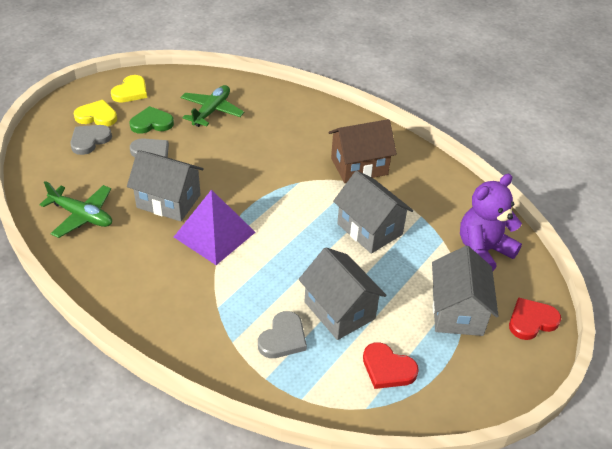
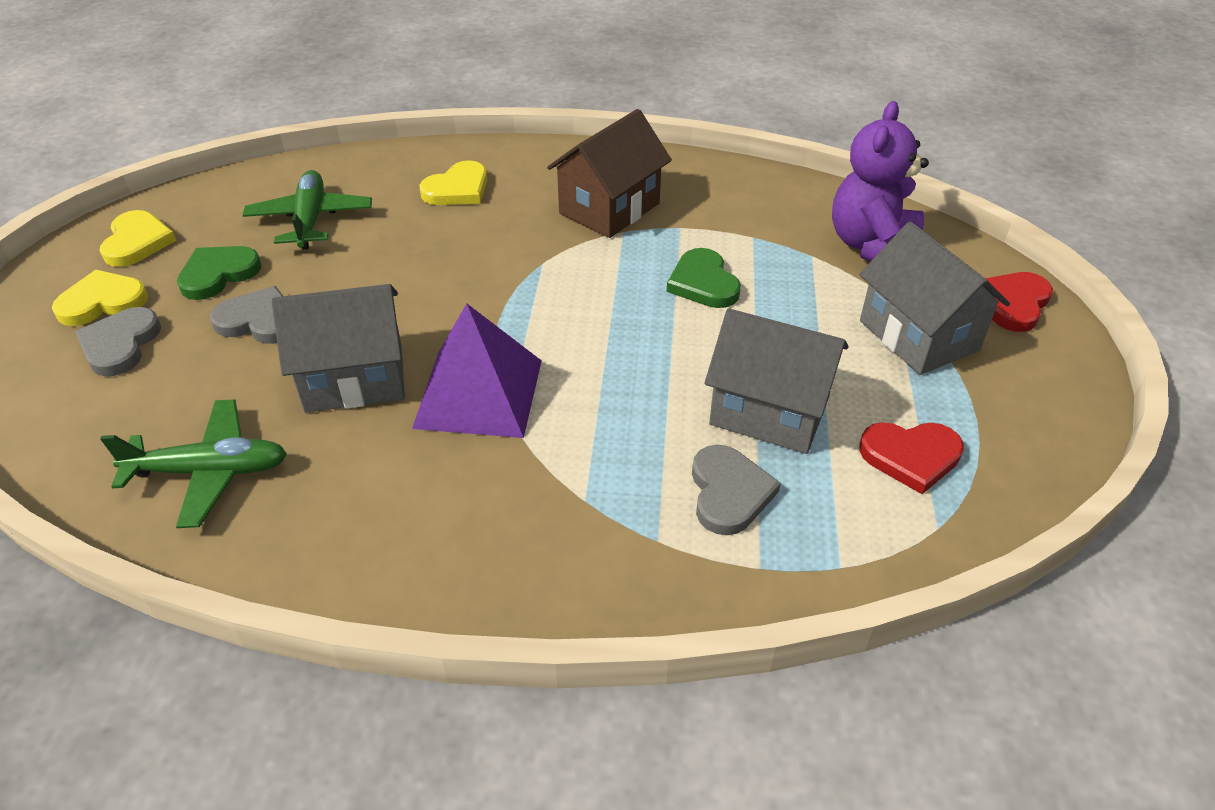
camera: 30 degrees left, 0 degrees up
(292, 123) = (457, 189): none -> yellow heart
(369, 229) = (703, 283): grey house -> green heart

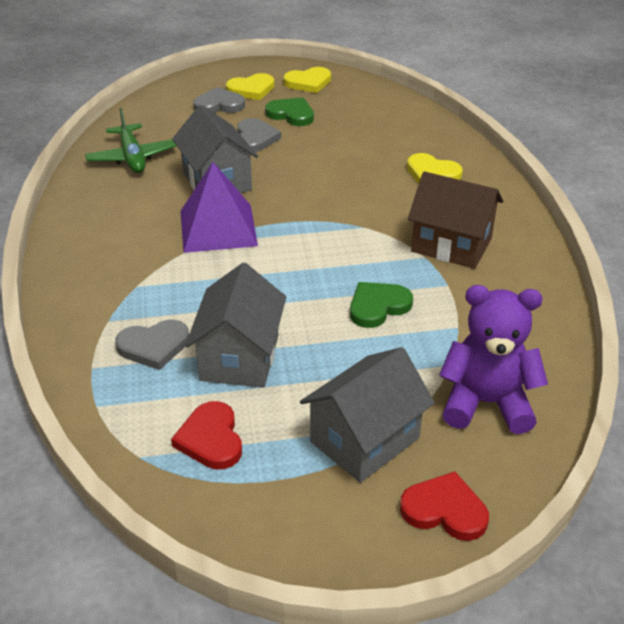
camera: 75 degrees right, 5 degrees down
(102, 302) = (251, 89): yellow heart -> yellow heart turned 105 degrees clockwise
(311, 219) = (362, 128): green plane -> none

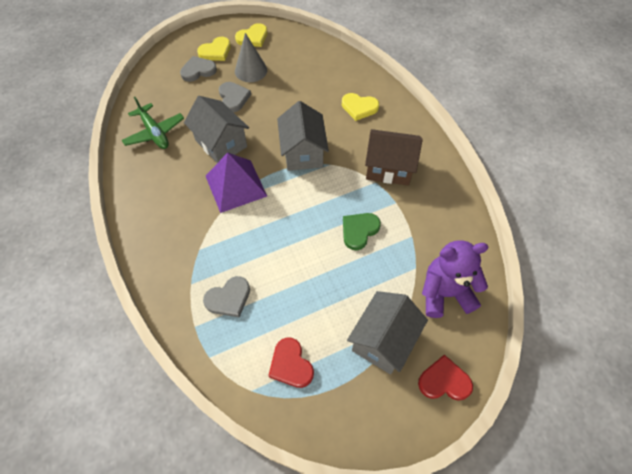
camera: 15 degrees left, 20 degrees up
(240, 357) = (287, 294): grey house -> grey house (303, 152)
(291, 114) = (251, 70): green heart -> grey cone

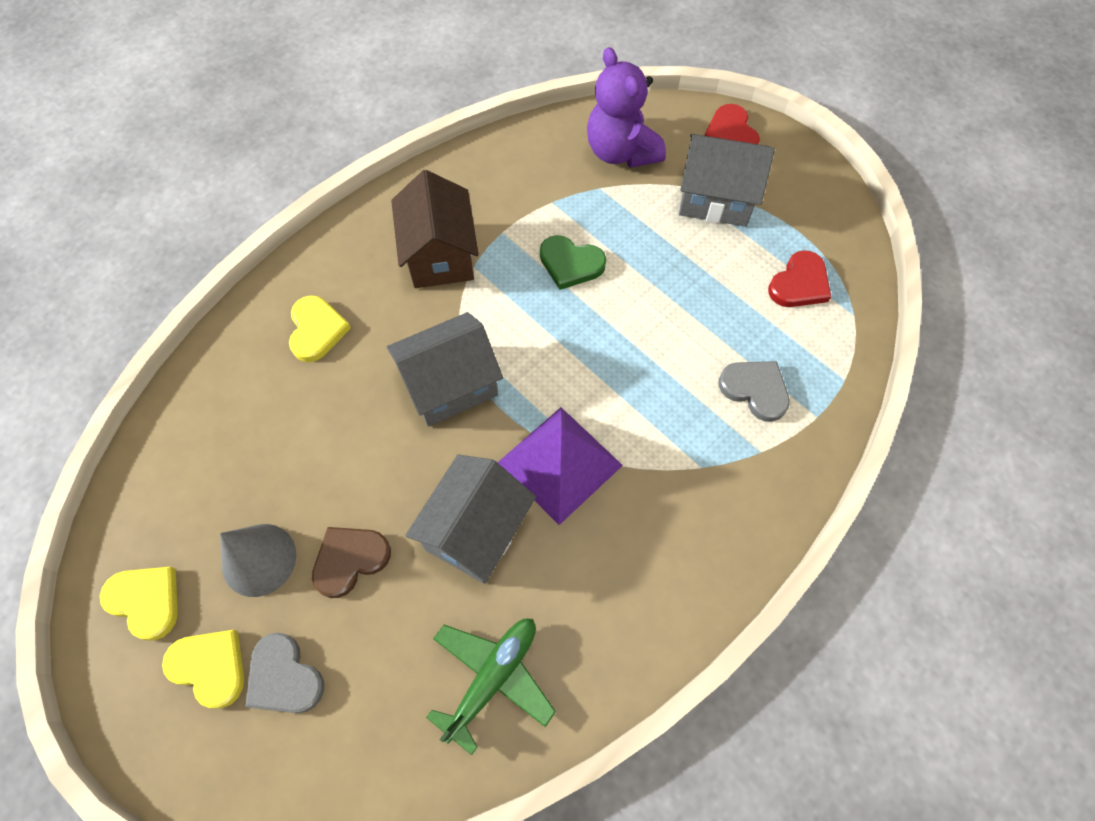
camera: 110 degrees left, 5 degrees up
(233, 98) = (350, 560): grey heart -> brown heart

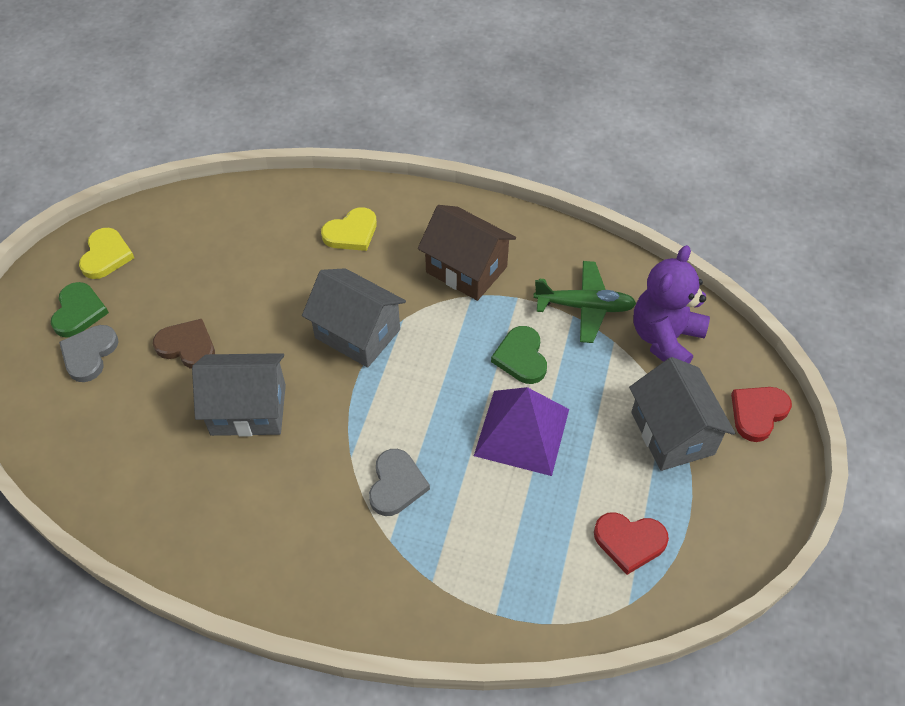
camera: 60 degrees right, 10 degrees down
(210, 667) = (79, 312): yellow heart -> green heart
(259, 559) = (162, 296): grey cone -> none
(440, 255) = (466, 269): brown house -> brown house turned 75 degrees clockwise
(492, 678) = (142, 475): green plane -> green plane (584, 307)
(560, 464) = (333, 437): purple pyramid -> purple pyramid (522, 432)
(755, 390) = (490, 551): grey heart -> grey heart (396, 484)

